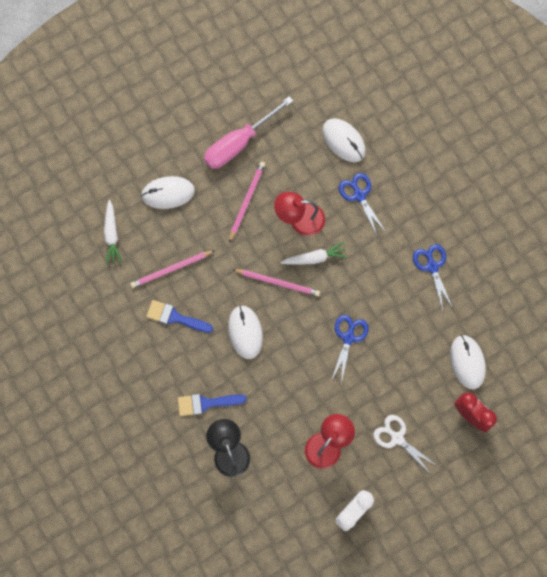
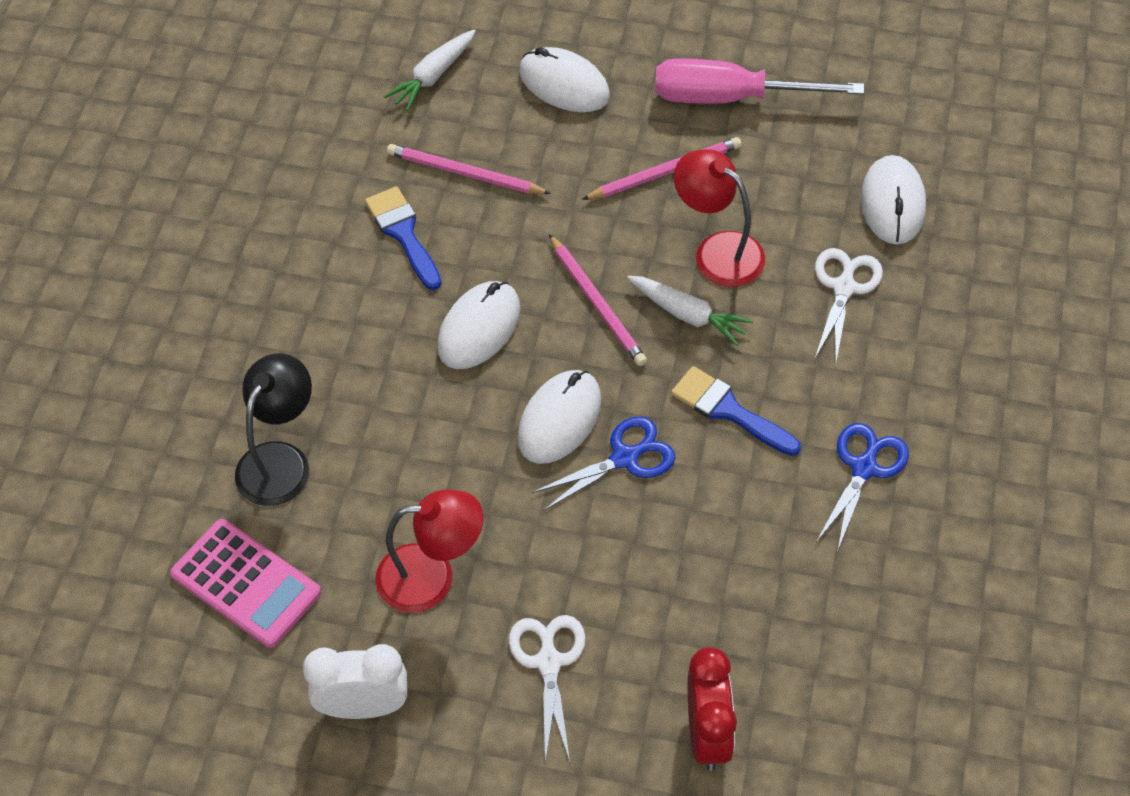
camera: 45 degrees right, 20 degrees down
(206, 403) = (321, 372): blue brush -> blue brush (728, 410)
(267, 507) = (246, 584): none -> pink calculator
(359, 195) = (844, 288): blue scissors -> white scissors
(467, 362) = (783, 650): white mouse -> white mouse (559, 419)

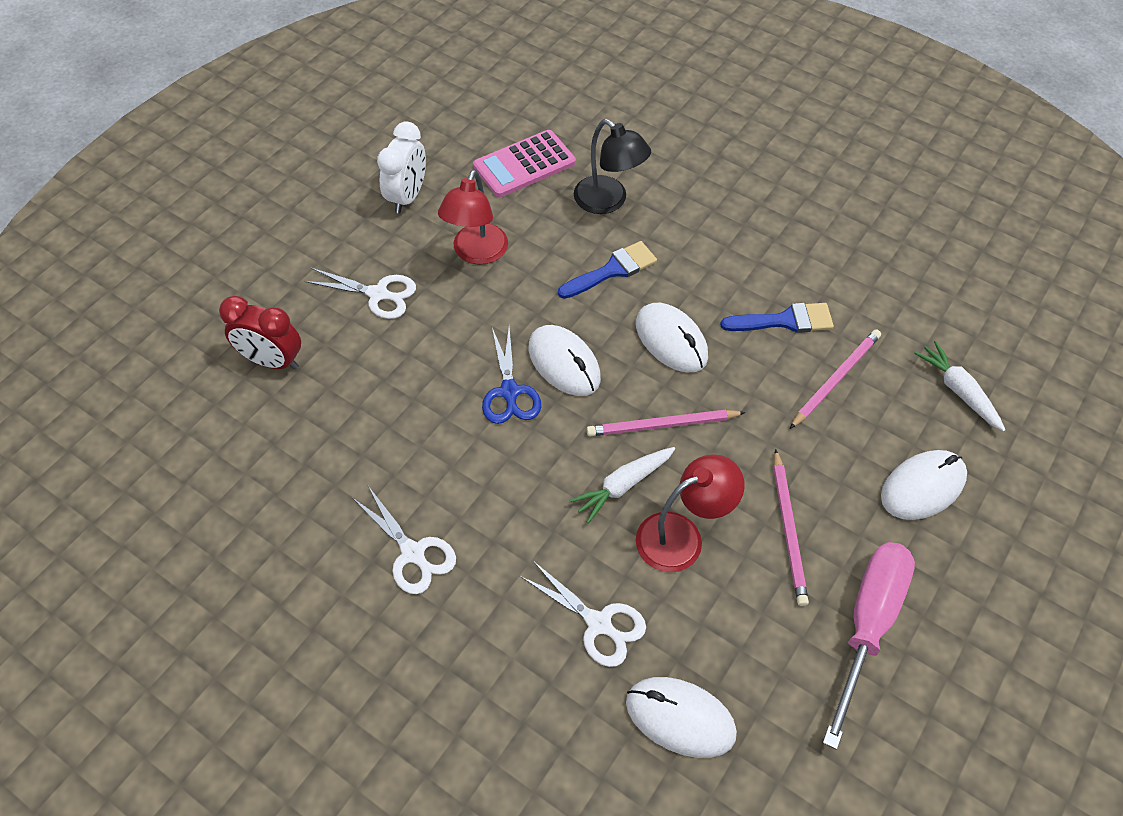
camera: 110 degrees right, 0 degrees up
(728, 410) = (516, 477): blue brush -> blue brush (612, 270)
(864, 468) = (413, 553): blue scissors -> white scissors

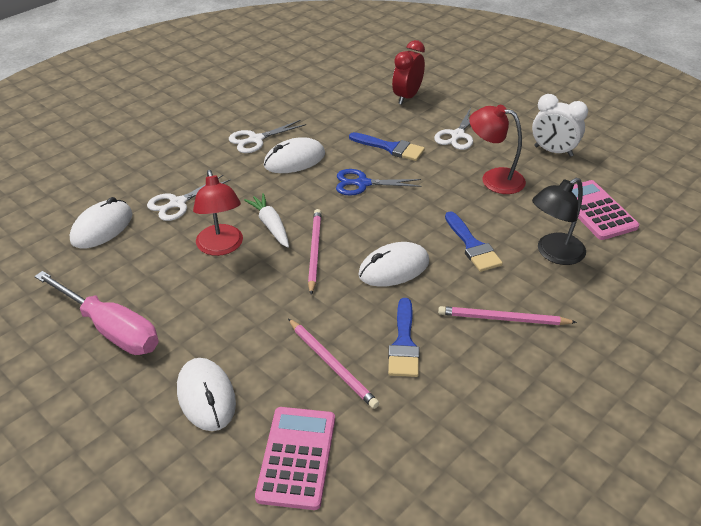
camera: 100 degrees right, 15 degrees down
(418, 368) = (391, 148): none -> blue brush
(564, 363) = (382, 210): white mouse -> white mouse (294, 160)
(788, 529) = (203, 302): pink pencil -> pink pencil (503, 319)
(958, 390) = (297, 457): white carrot -> pink calculator

